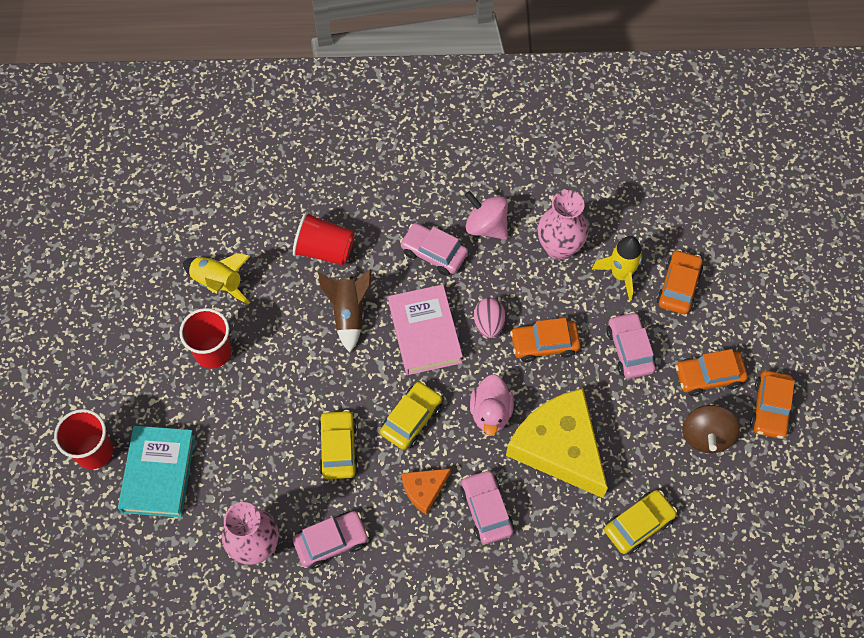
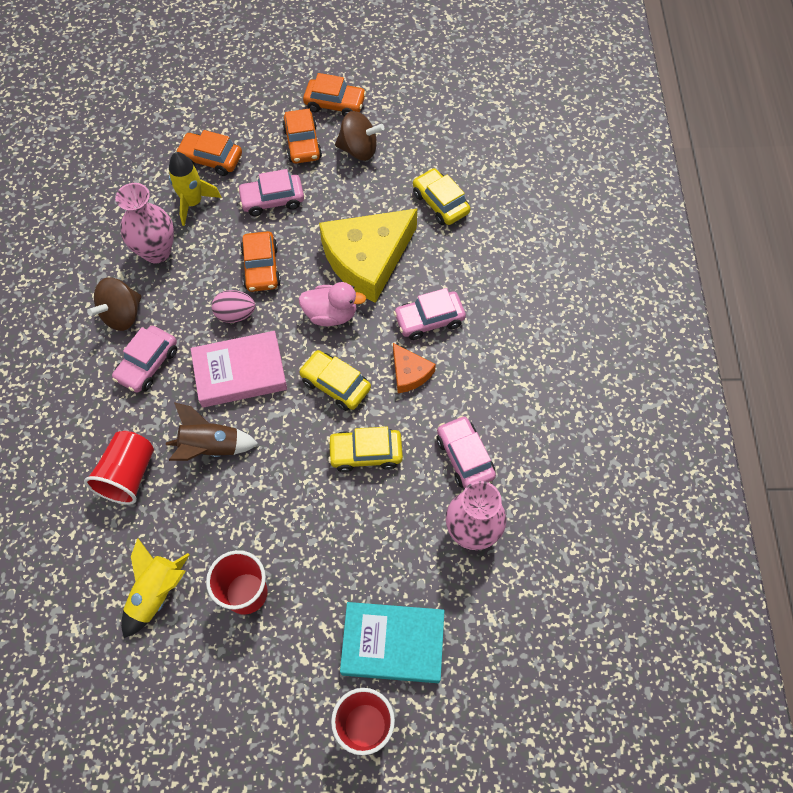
camera: 90 degrees left, 0 degrees up
(486, 226) = (122, 315): pink spinning top -> brown spinning top

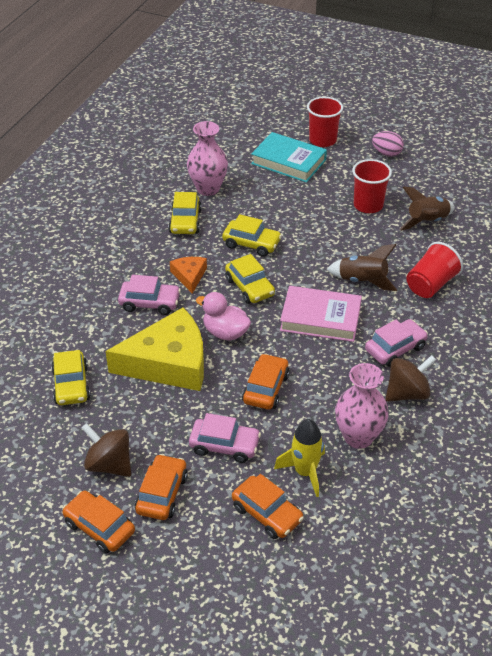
camera: 155 degrees left, 20 degrees down
(157, 593) = (427, 222): yellow rocket -> brown rocket
(235, 314) = (306, 359): pink egg -> pink egg (386, 153)
(465, 457) = (185, 221): pink car -> yellow car

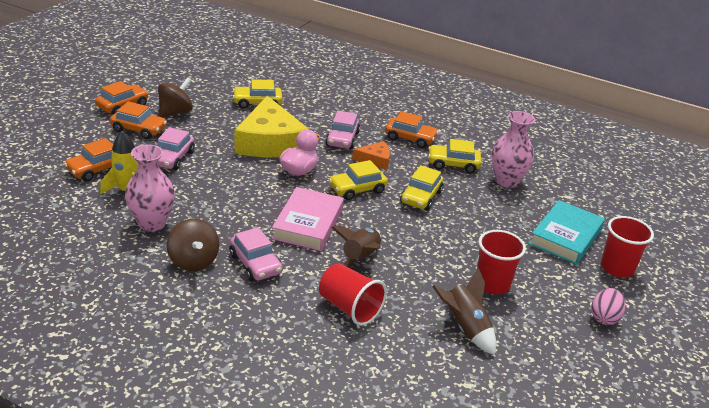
camera: 90 degrees right, 10 degrees down
(266, 388) = (226, 183): orange car -> orange car (410, 138)

